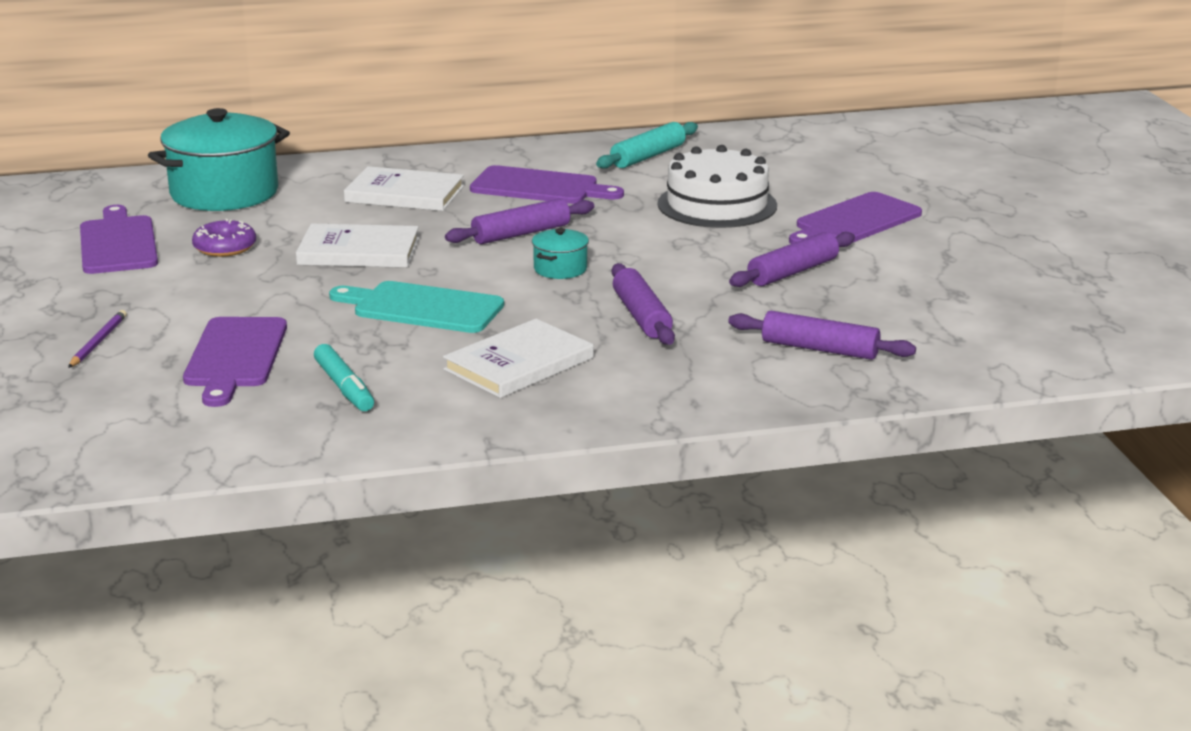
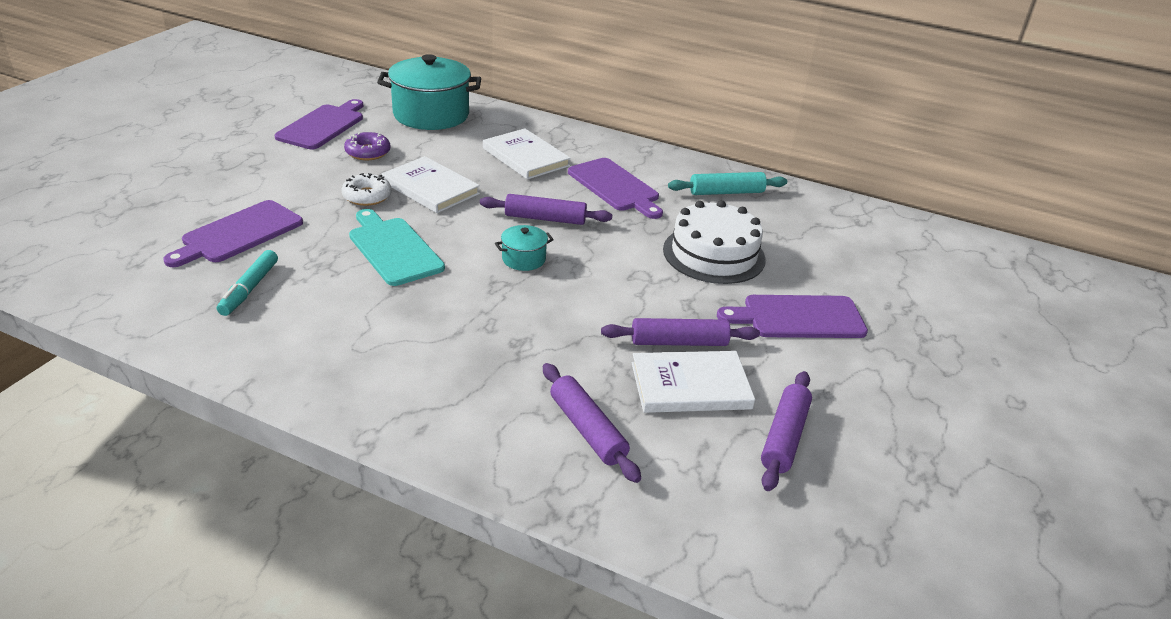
camera: 35 degrees right, 10 degrees up
(98, 342) = (198, 188): purple pencil -> none
(306, 281) = (367, 196): none -> white donut
(519, 364) = (371, 326): white book -> white book (690, 386)
(641, 316) = (511, 327): purple rolling pin -> purple rolling pin (784, 437)

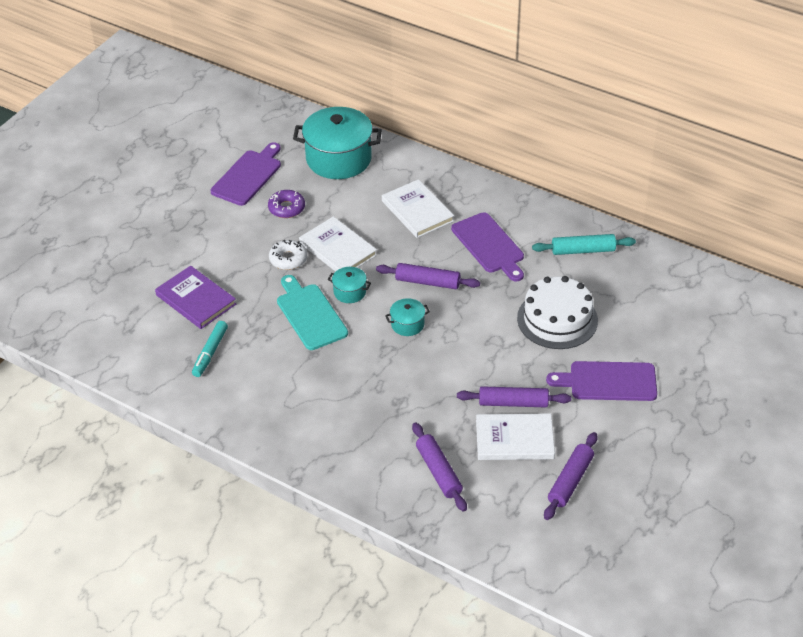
camera: 10 degrees right, 10 degrees up
(238, 234) = (196, 300): purple cutting board -> purple book
(446, 227) = (349, 292): none -> turquoise pot

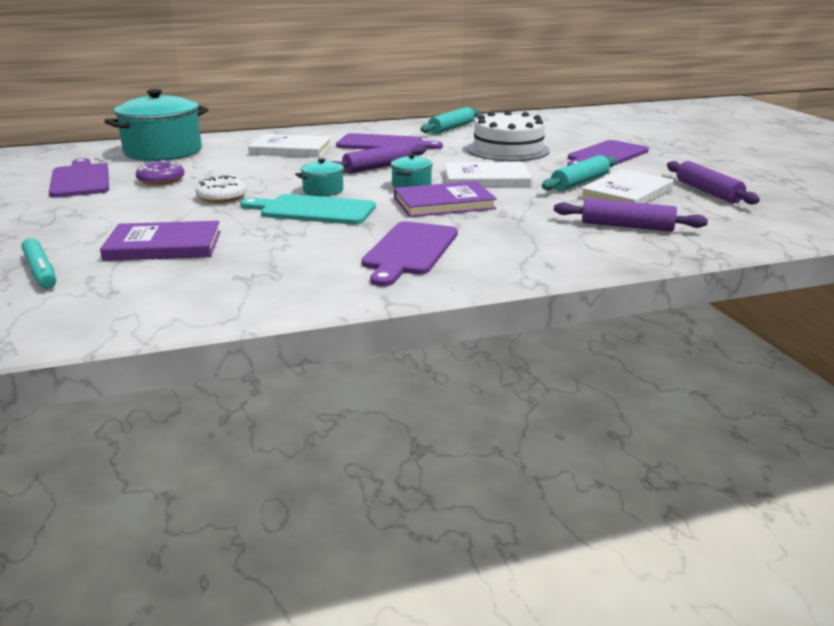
camera: 50 degrees left, 20 degrees down
(210, 353) = (256, 264): turquoise marker -> turquoise marker (41, 271)
(290, 399) = (409, 251): none -> purple cutting board
(338, 249) = (261, 180): white book -> white book (486, 179)
(388, 362) = (444, 203): none -> purple book
(513, 403) = (579, 182): purple rolling pin -> turquoise rolling pin

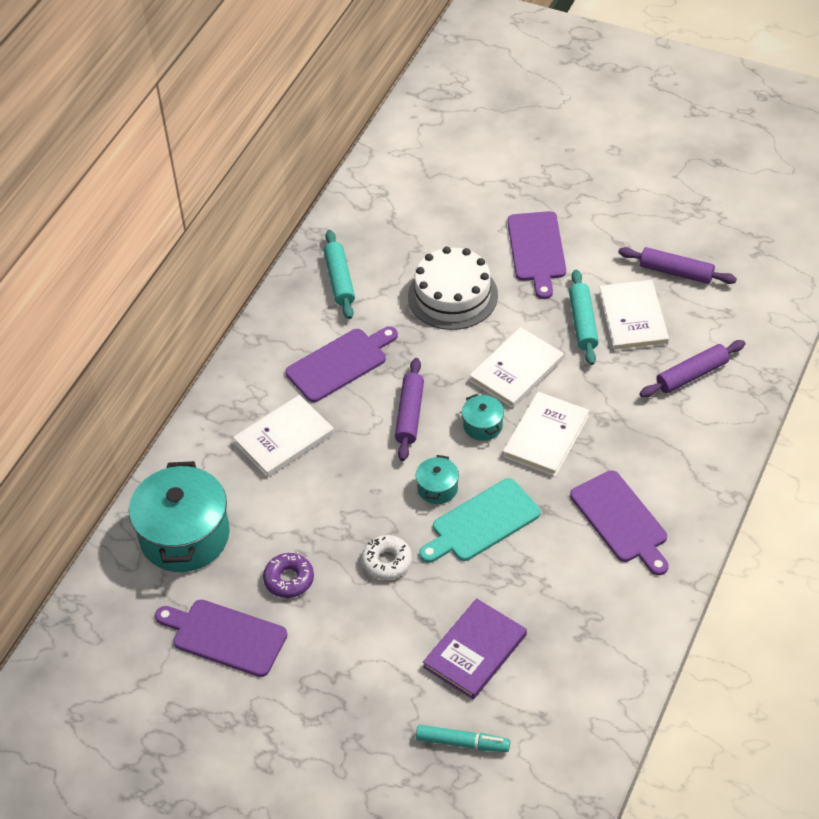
camera: 45 degrees left, 25 degrees up
(444, 203) = (546, 436): purple book -> white book

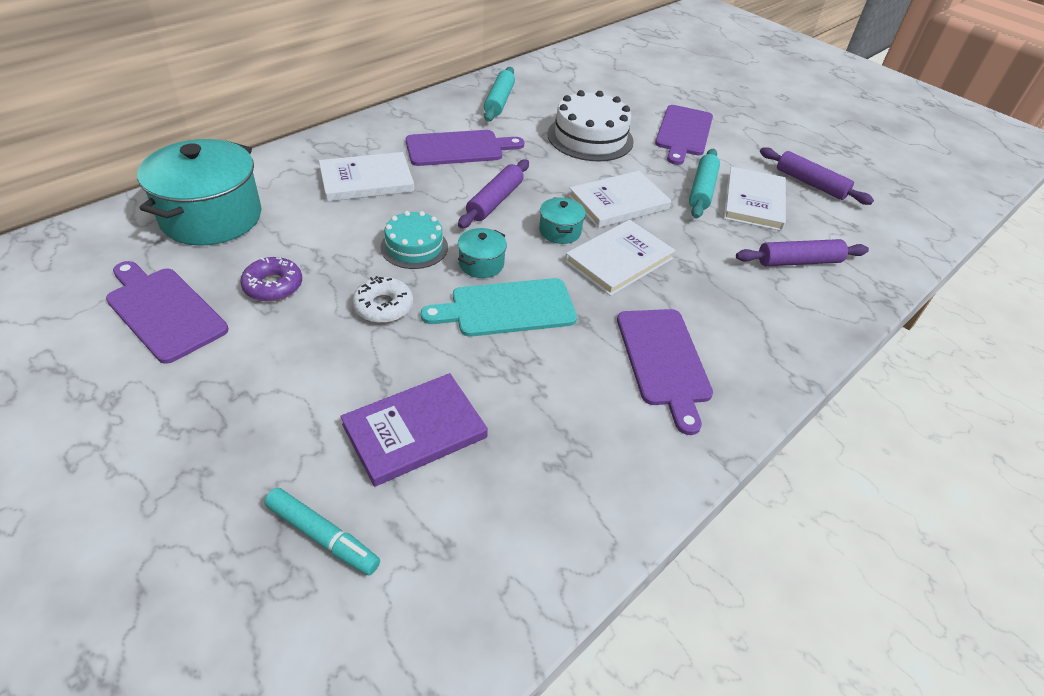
camera: 15 degrees right, 5 degrees down
(373, 494) = (414, 247): none -> turquoise cake

